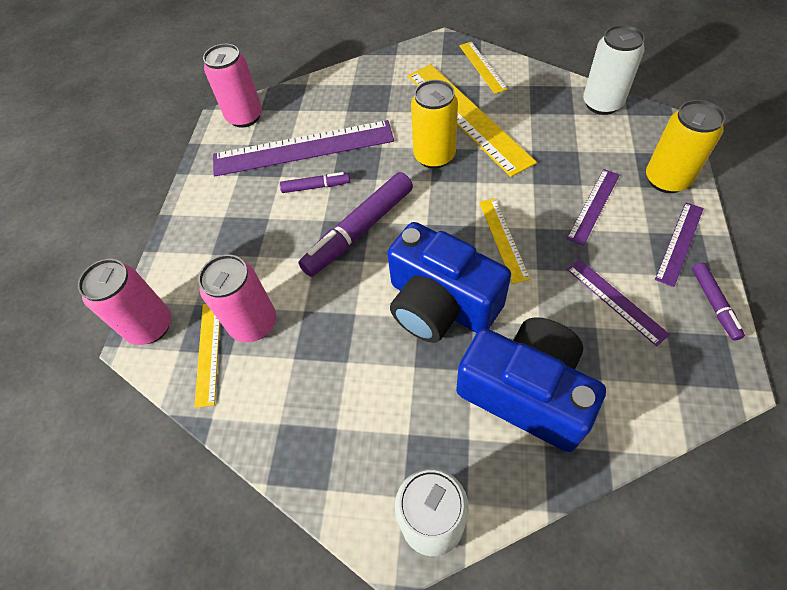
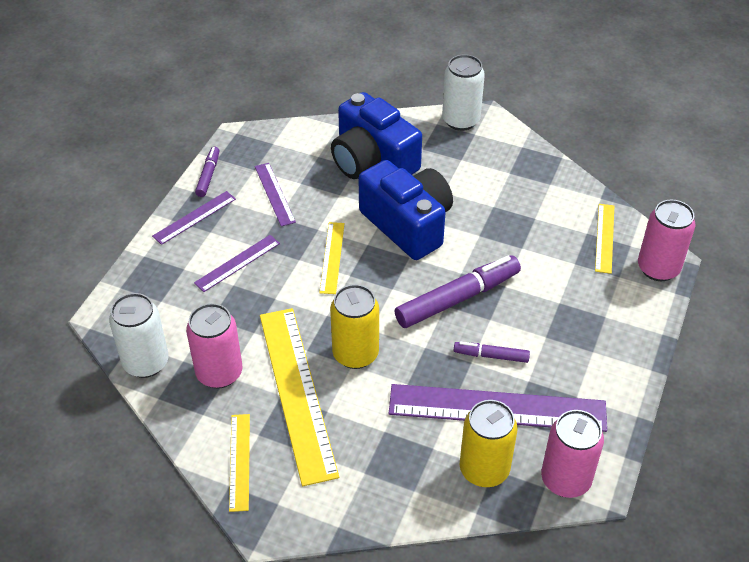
camera: 170 degrees left, 10 degrees down
(253, 323) = (566, 248): pink can -> pink can (219, 373)
(666, 180) = (157, 267): yellow can -> yellow can (484, 469)

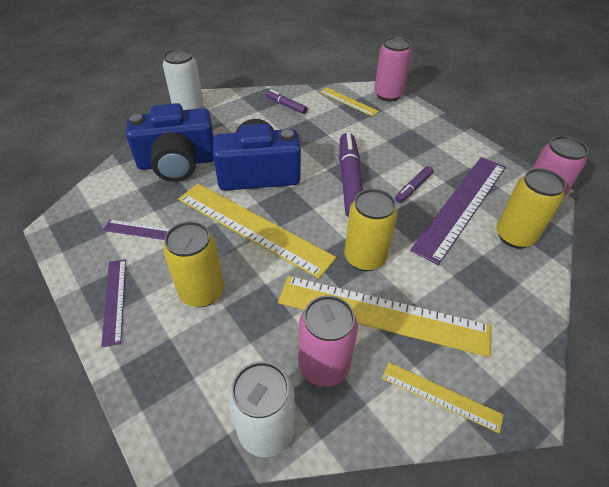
camera: 60 degrees left, 0 degrees up
(208, 175) = (74, 266): purple marker -> purple marker (286, 106)
(237, 263) = (202, 292): purple ruler -> yellow can
(332, 257) = (253, 227): yellow ruler -> yellow ruler, size x2.00

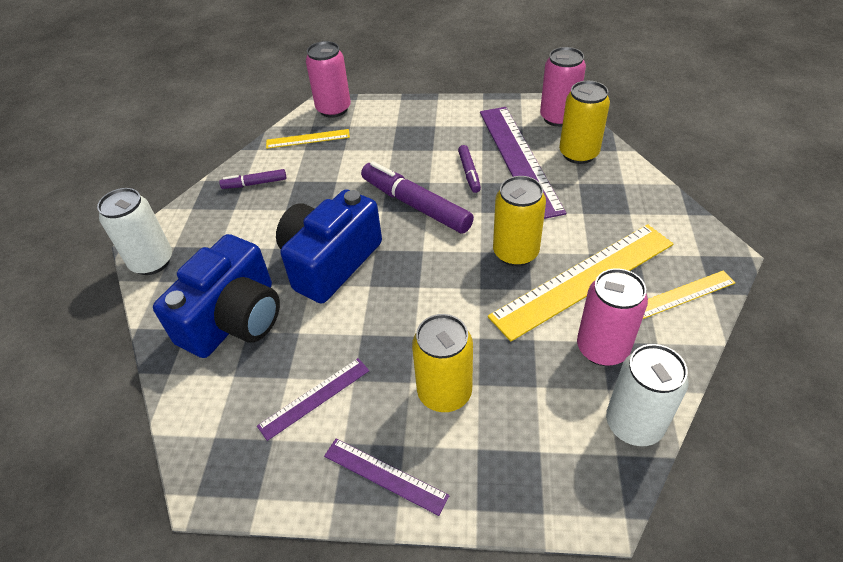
camera: 45 degrees left, 0 degrees up
(253, 227) = (400, 308): yellow ruler -> none

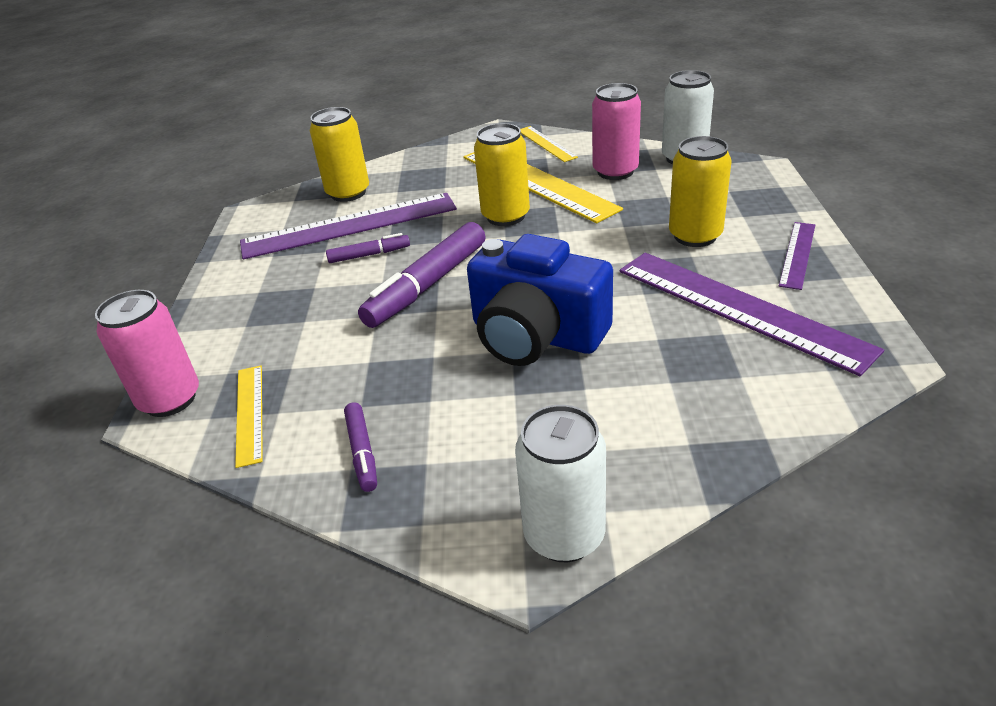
camera: 95 degrees left, 10 degrees down
(234, 319) = (655, 398): blue camera -> none
(314, 398) = (739, 308): purple ruler -> purple ruler, size x2.00
(558, 118) = (276, 207): pink can -> none

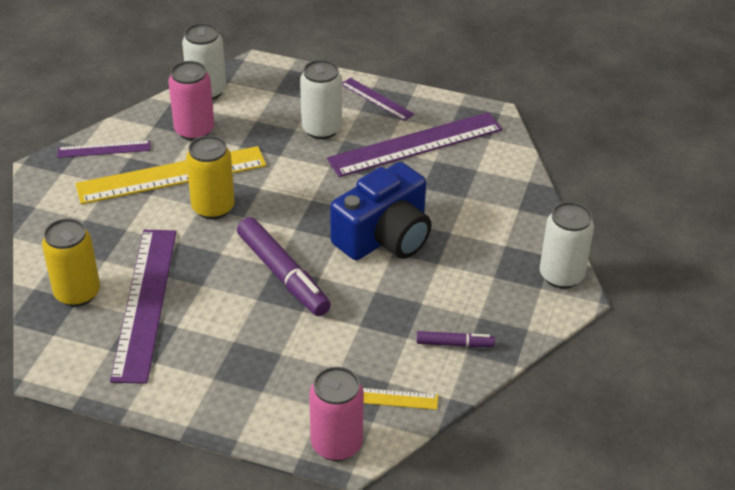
camera: 75 degrees left, 5 degrees up
(369, 255) = (209, 299): purple marker -> none
(546, 143) = (104, 149): yellow ruler -> purple ruler
(695, 236) = (321, 129): yellow can -> white can

